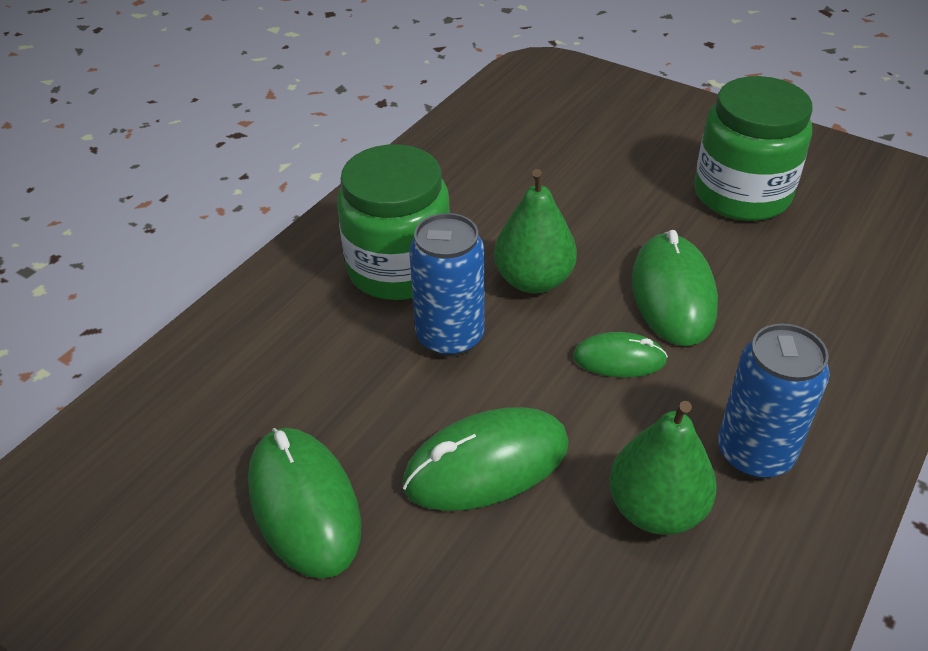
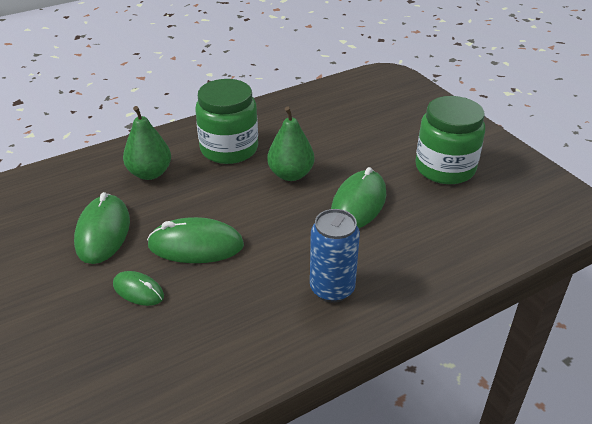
camera: 25 degrees right, 5 degrees down
(450, 337) = (227, 186): blue can -> none
(619, 359) = (301, 223): green mouse -> green mouse (138, 290)
(656, 509) = (259, 293): green pear -> green pear (150, 173)

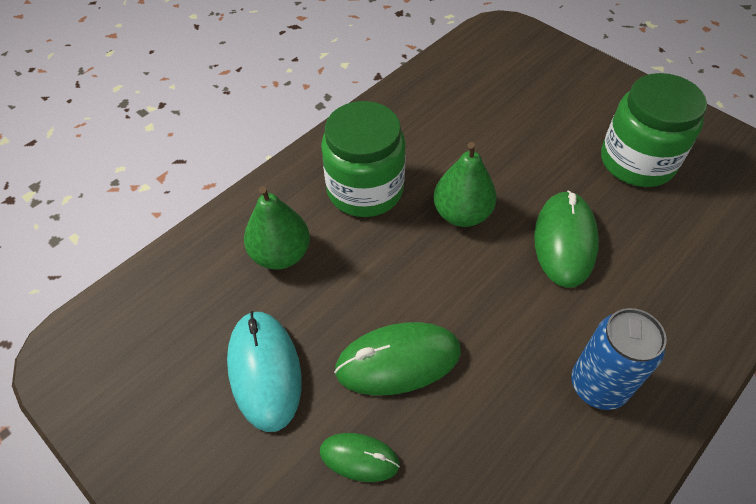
camera: 15 degrees left, 15 degrees up
(103, 232) = (264, 371): green mouse -> turquoise mouse

